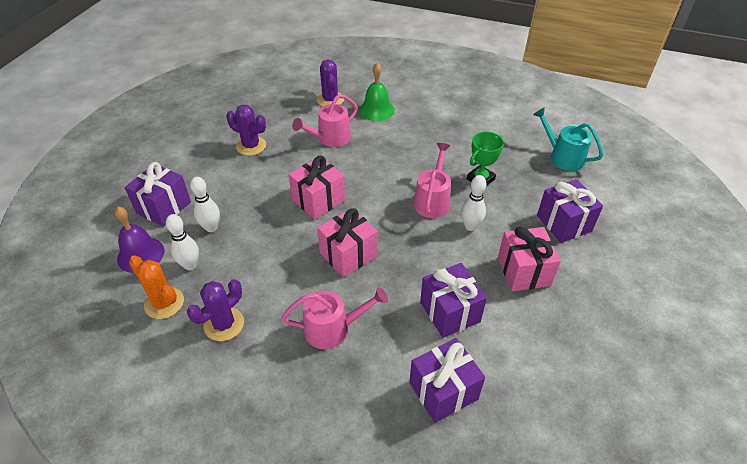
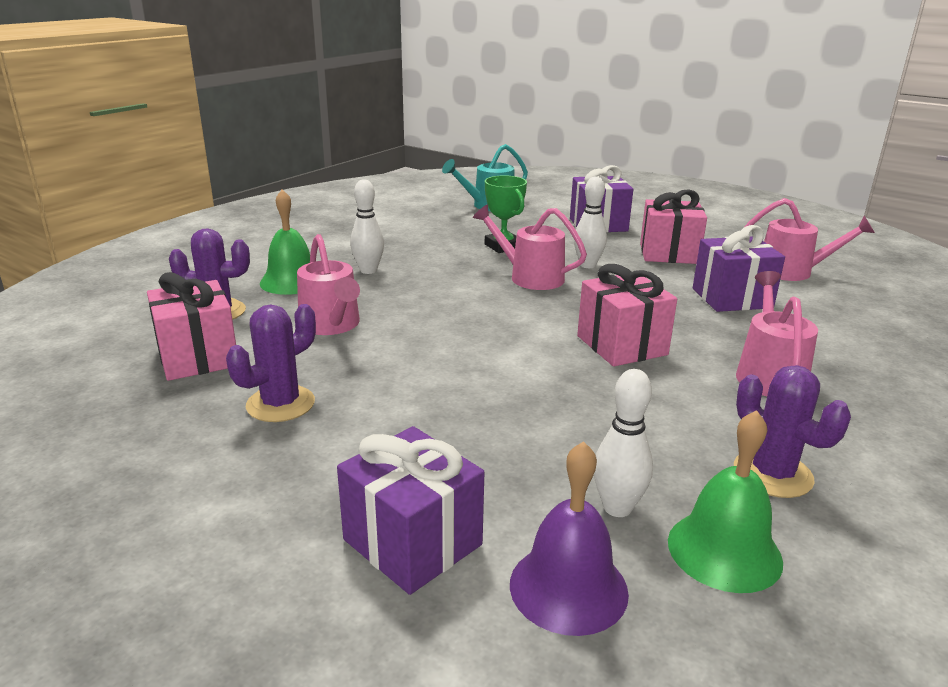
camera: 75 degrees left, 20 degrees down
(164, 303) = (724, 550): orange cactus -> green bell
(211, 228) = (513, 473): white bowling pin -> white bowling pin (368, 270)
(318, 200) = (488, 354): pink gift -> pink gift (198, 357)
(443, 391) = (853, 320): purple gift -> none
(531, 356) = (792, 271): none -> pink watering can

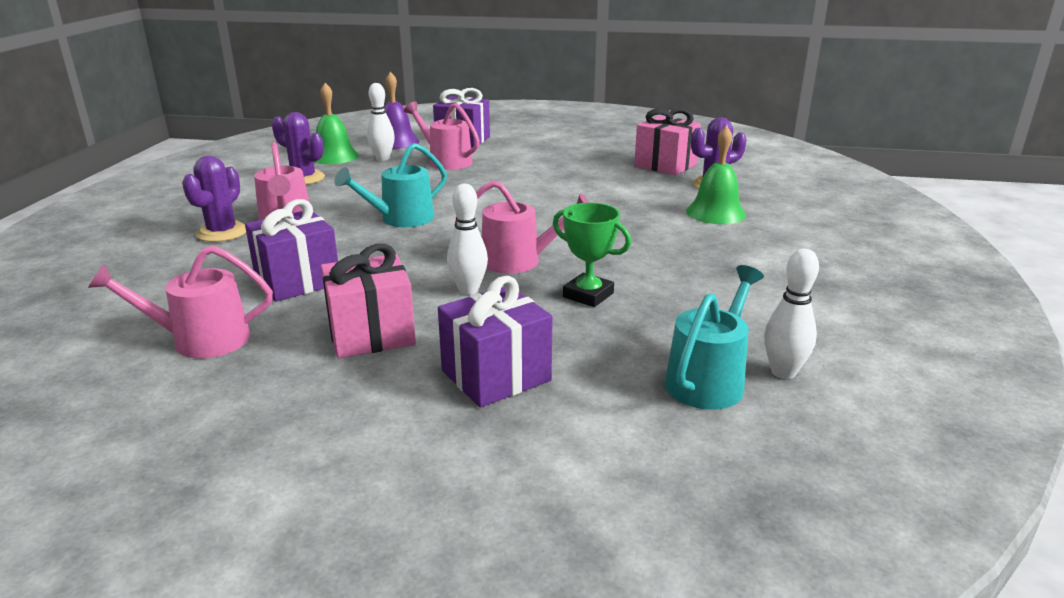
camera: 155 degrees right, 0 degrees up
(280, 404) = (581, 159): purple cactus -> purple cactus (222, 232)
(331, 325) = (623, 192): pink watering can -> pink watering can (446, 161)
(368, 270) = (676, 235): white bowling pin -> white bowling pin (783, 372)
(621, 345) = (401, 219): pink gift -> turquoise watering can

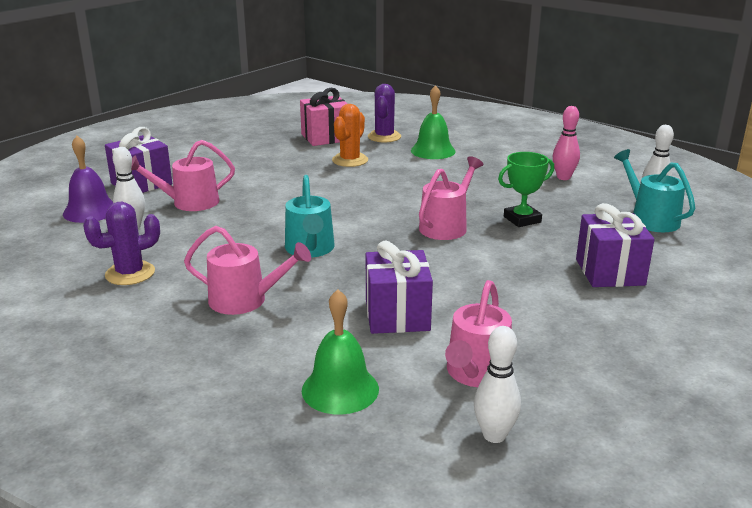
camera: 60 degrees left, 0 degrees up
(222, 232) = (233, 337): purple cactus -> none
(334, 156) = (83, 247): green bell -> green bell (340, 389)
(371, 334) = (522, 301): pink gift -> none
(468, 290) = (479, 253): white bowling pin -> white bowling pin (494, 435)
(624, 187) = (350, 160): none -> orange cactus
(760, 295) = (563, 177): none -> pink bowling pin

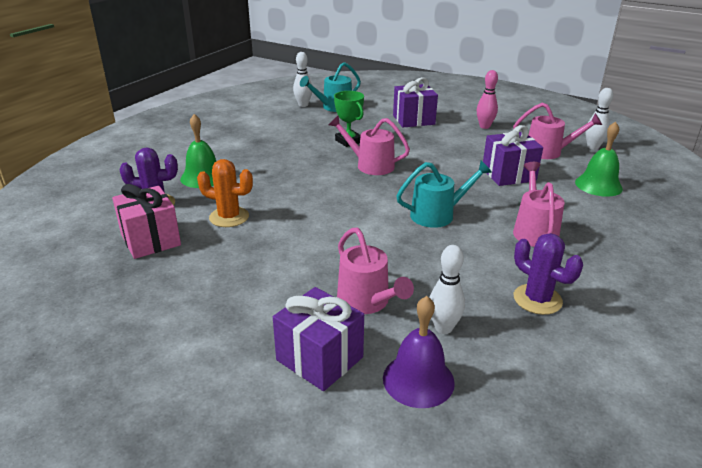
camera: 100 degrees left, 5 degrees up
(563, 177) = (266, 128): pink bowling pin -> pink bowling pin (484, 126)

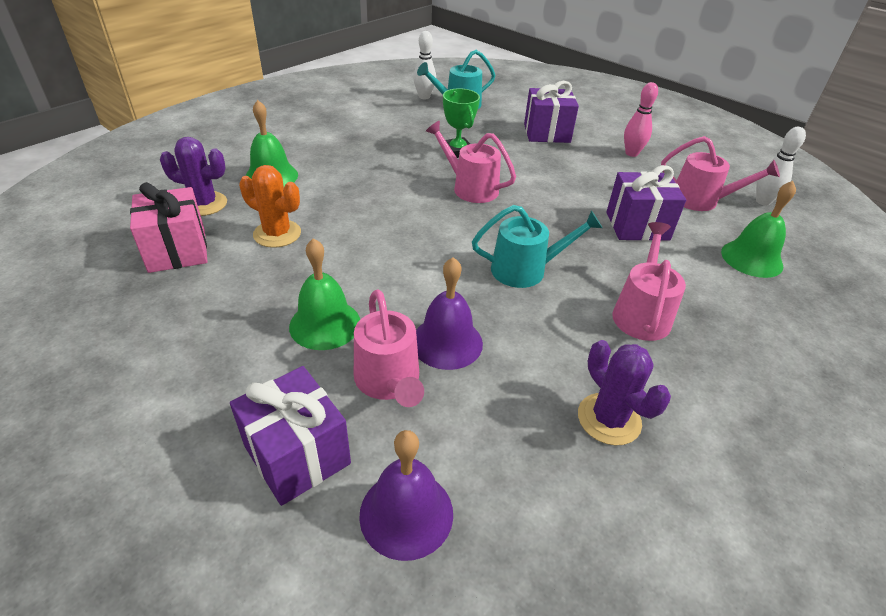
camera: 10 degrees right, 10 degrees up
(299, 272) = (325, 324): none -> green bell
(399, 270) = (447, 342): none -> purple bell
(443, 328) = (469, 439): white bowling pin -> none

